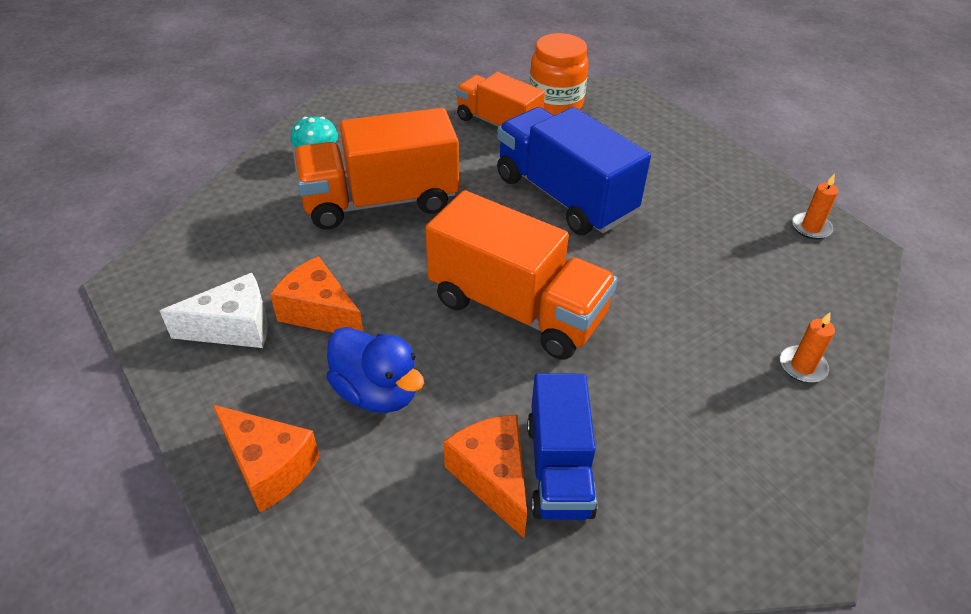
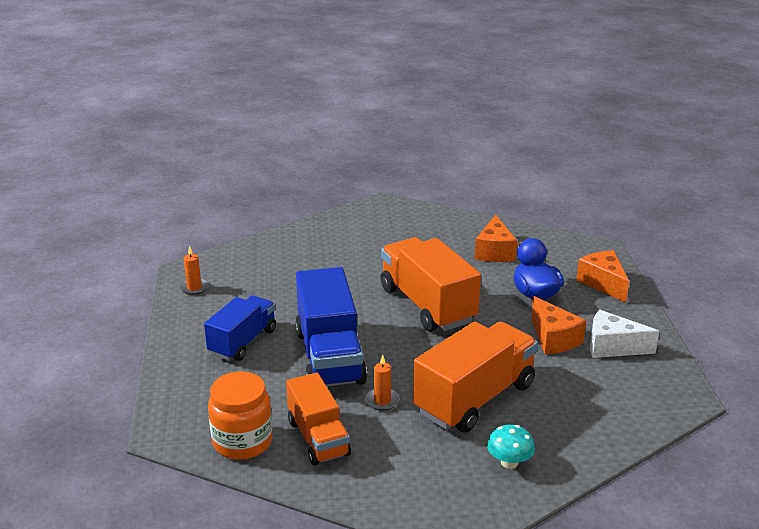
camera: 150 degrees left, 15 degrees down
(380, 201) = (474, 398): orange truck -> orange truck turned 60 degrees counterclockwise
(559, 468) = (461, 246): blue truck -> blue truck (243, 342)
(802, 366) = (302, 241): orange candle -> orange candle (382, 401)

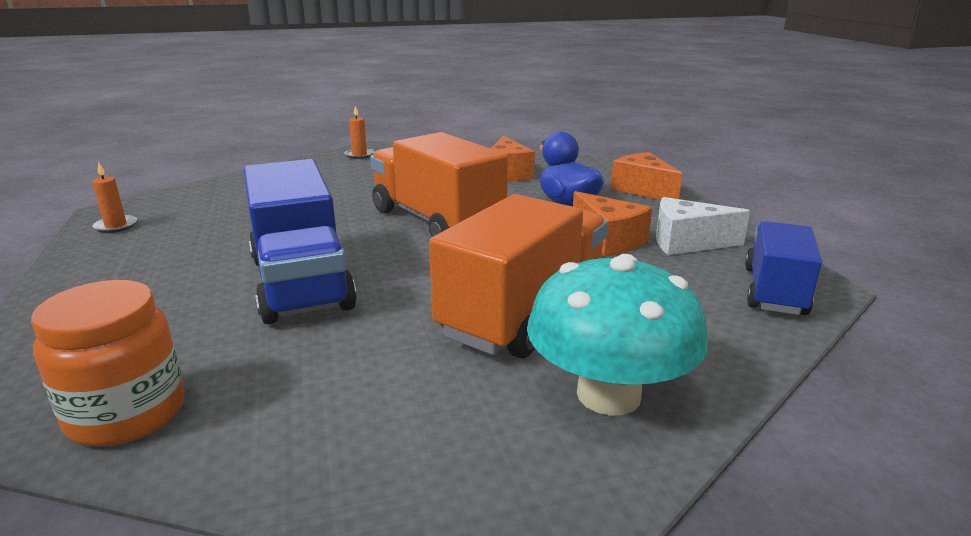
camera: 10 degrees left, 5 degrees down
(243, 342) = (169, 276): blue truck -> blue truck (774, 291)
(318, 438) = (272, 393): orange truck -> none
(382, 401) = (383, 329): orange candle -> orange candle (359, 155)
(509, 462) = (608, 395): turquoise mushroom -> turquoise mushroom, size x2.07

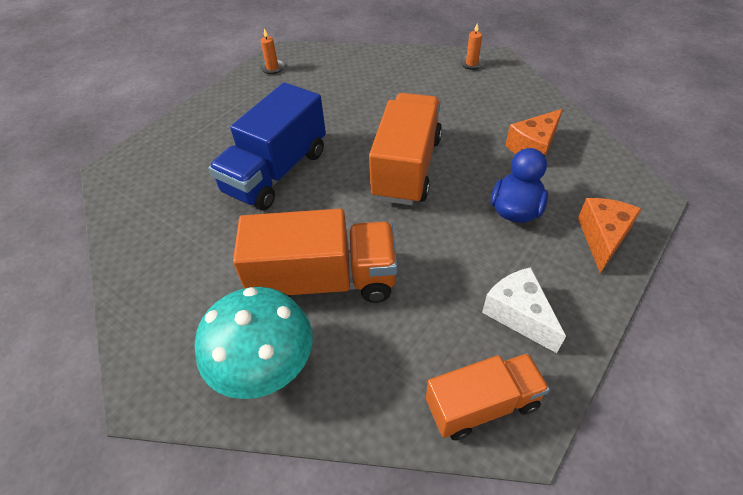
camera: 55 degrees right, 25 degrees up
(127, 413) = (136, 206): orange jar -> none
(608, 240) = (471, 267): orange cheese -> none
(774, 291) = (482, 405): blue truck -> orange truck

